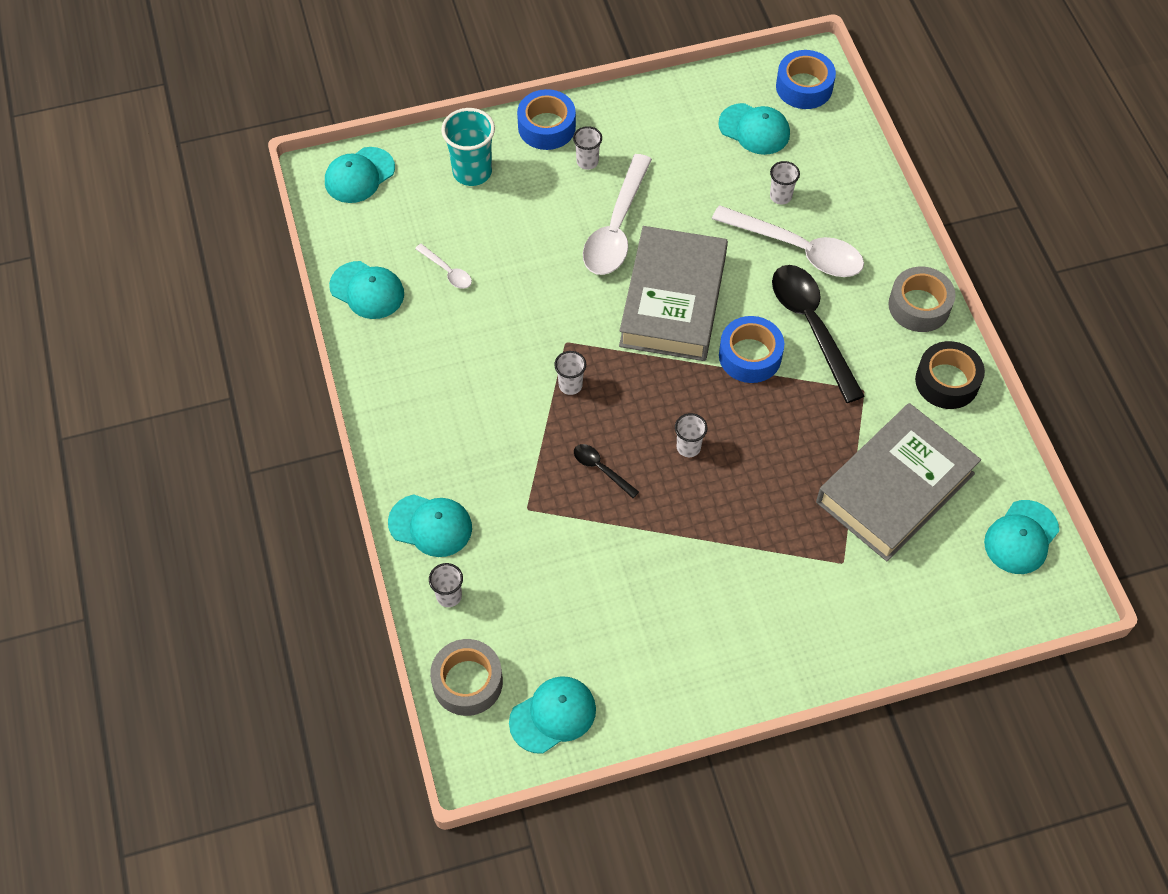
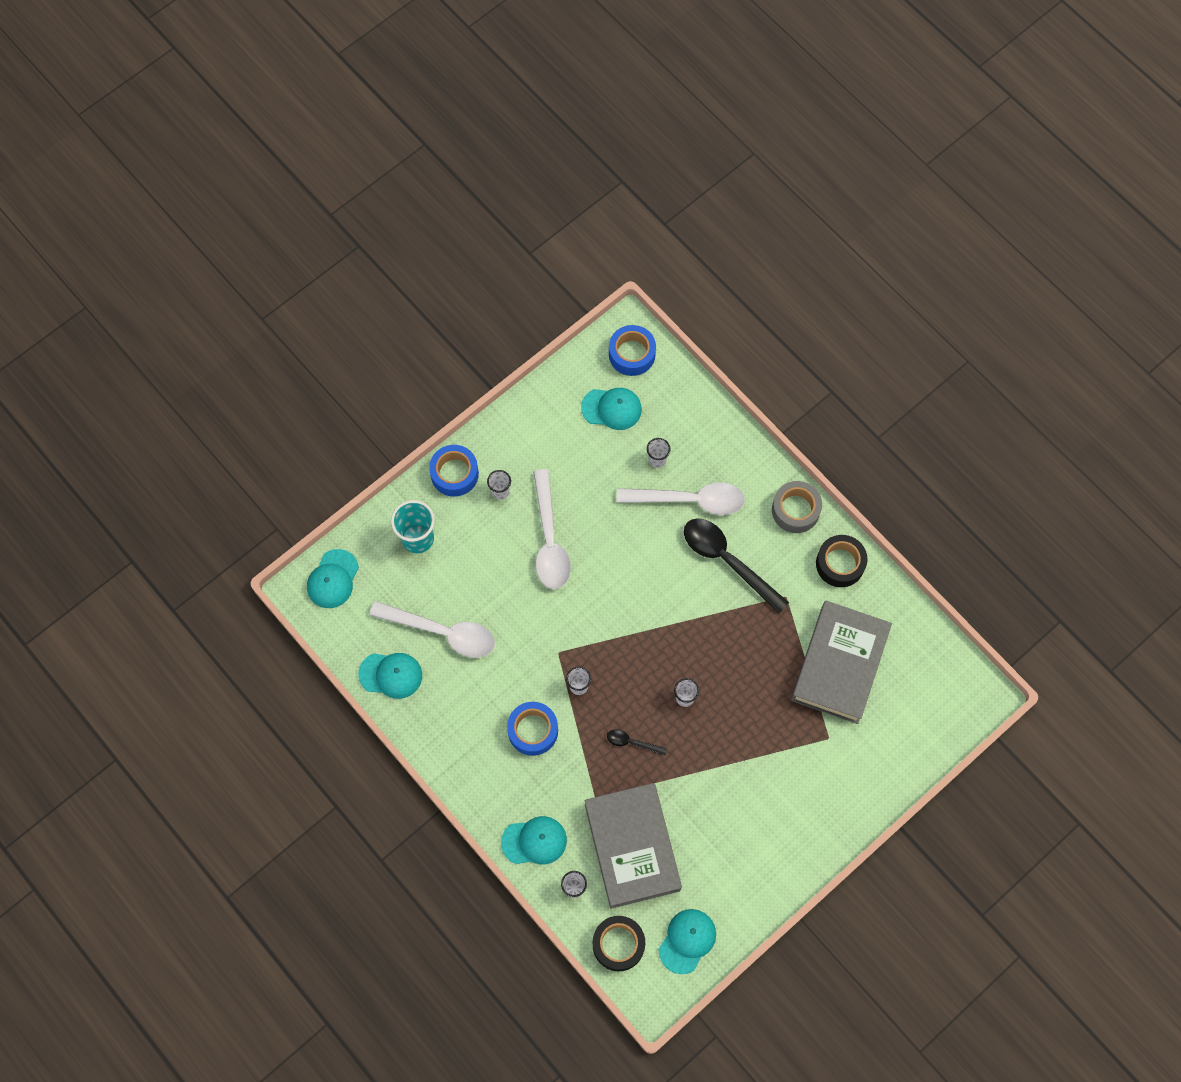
camera: 25 degrees left, 10 degrees up
(447, 271) = (442, 632): white spoon -> white spoon, size x2.17
(467, 682) = (618, 944): grey tape -> black tape
(673, 301) = (619, 583): grey book -> grey book (632, 847)
(750, 356) = (694, 604): blue tape -> blue tape (533, 730)
(1021, 537) = (938, 664): turquoise cap -> none

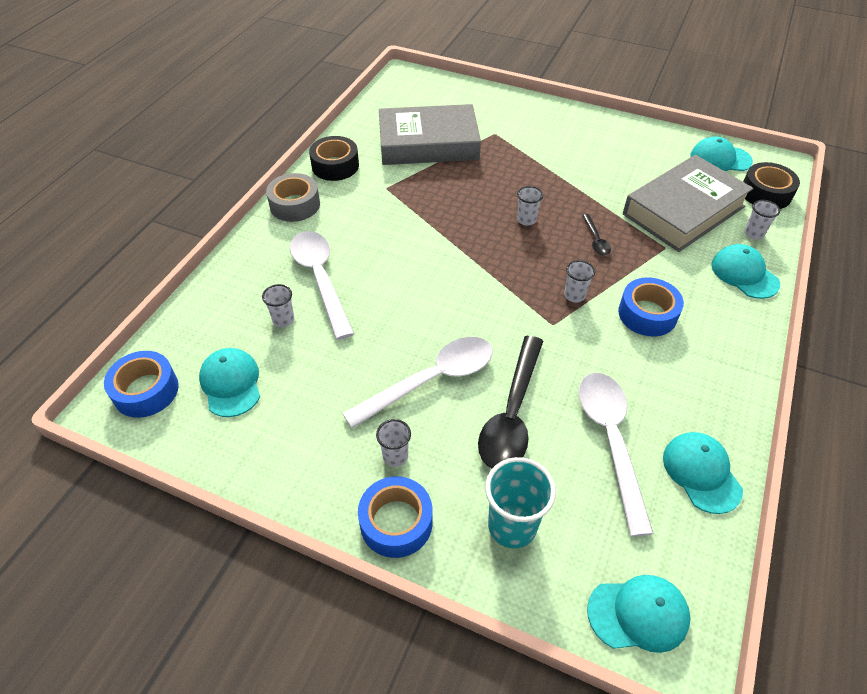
camera: 115 degrees left, 20 degrees down
(727, 560) = (372, 233): black spoon -> black spoon (511, 414)

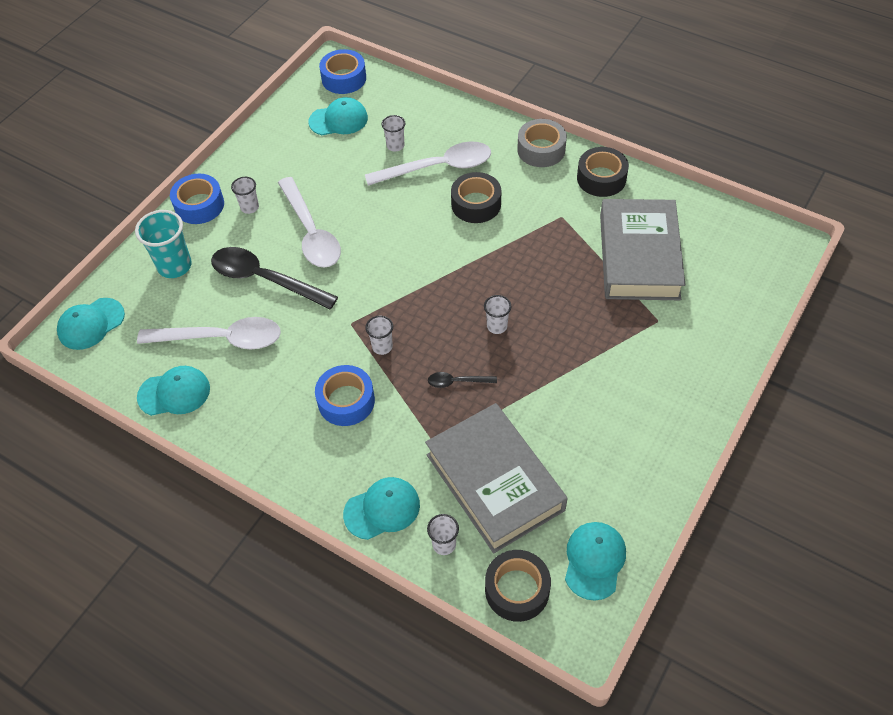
camera: 100 degrees right, 5 degrees up
(374, 245) = (476, 204): none -> black tape
(638, 614) = (91, 324): turquoise cap -> turquoise cap turned 45 degrees clockwise

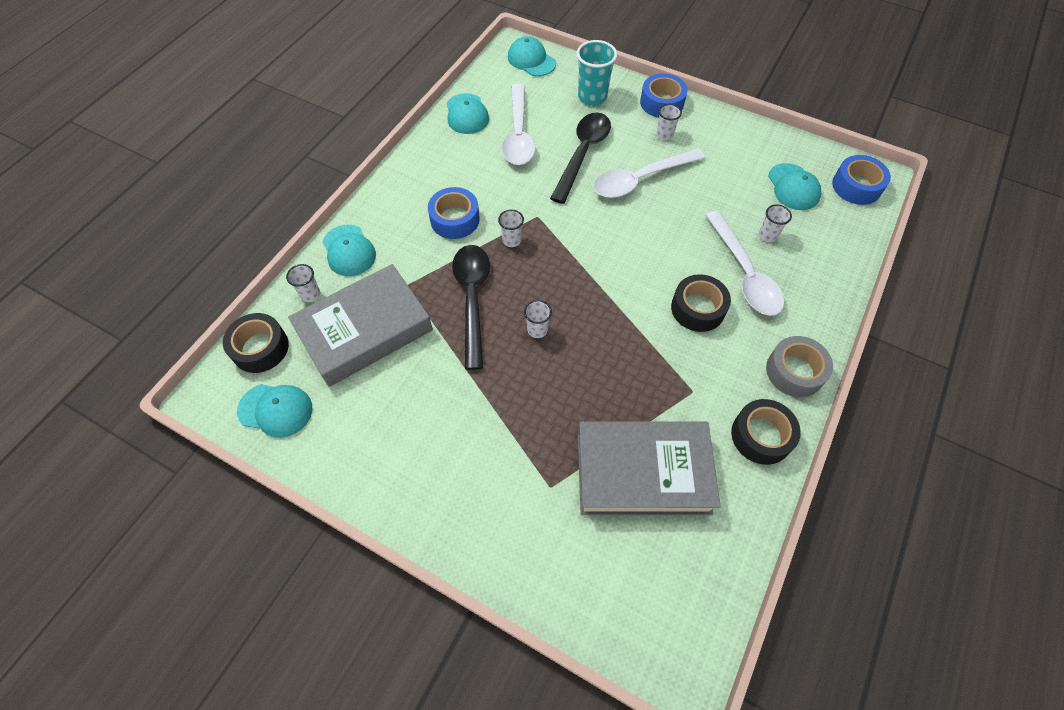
camera: 85 degrees right, 5 degrees up
(457, 382) = (472, 298): black spoon -> black spoon, size x2.17

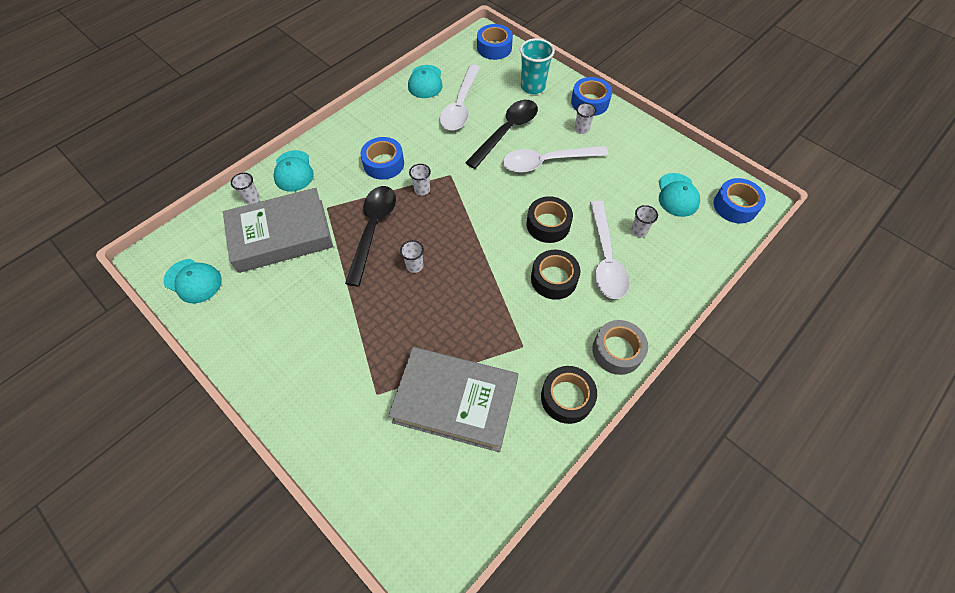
camera: 15 degrees right, 0 degrees up
(260, 348) = (200, 231): black tape -> black tape (548, 224)
(531, 60) = (494, 48): turquoise cap -> blue tape

